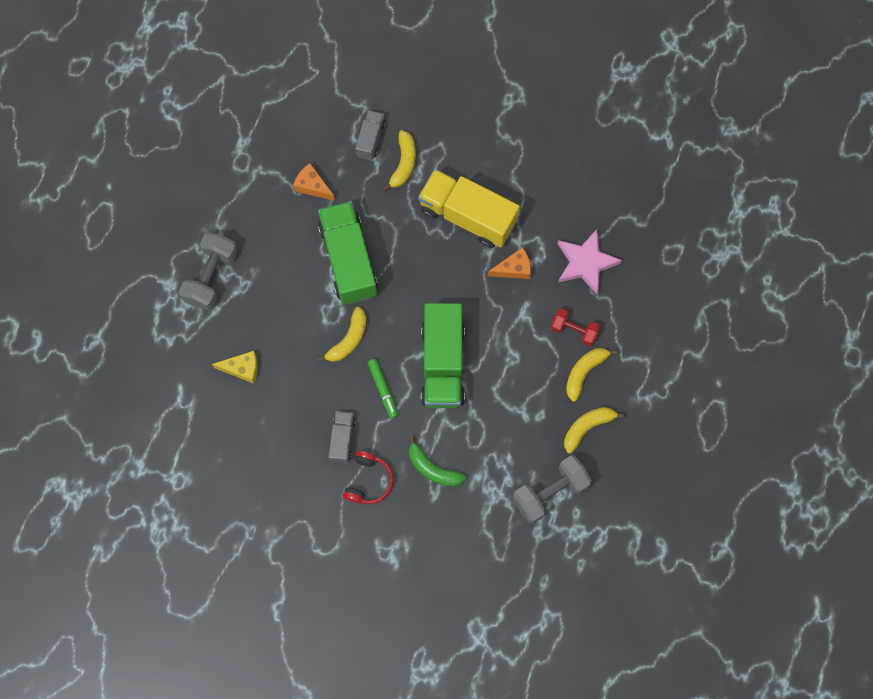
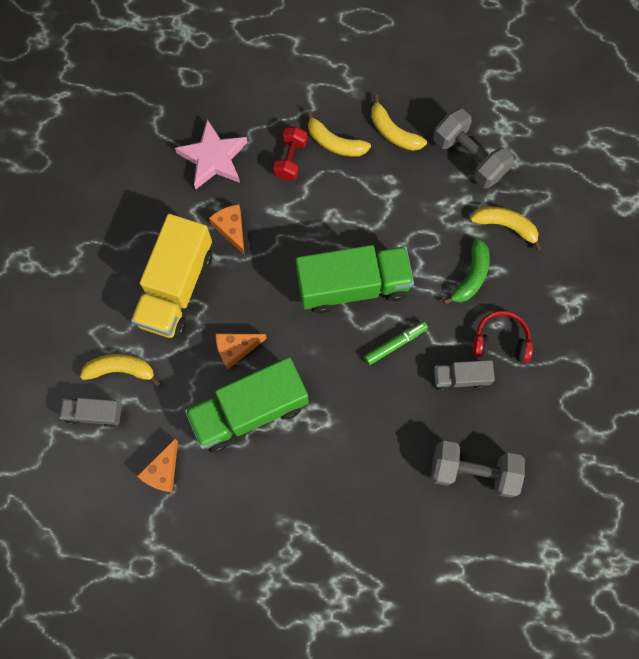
camera: 100 degrees left, 0 degrees up
(211, 277) = (297, 572): grey dumbbell -> grey dumbbell (473, 471)
(242, 368) = (403, 509): yellow cheese -> none
(348, 339) = (345, 393): yellow banana -> yellow banana (506, 226)
(404, 257) = (236, 349): none -> orange cheese

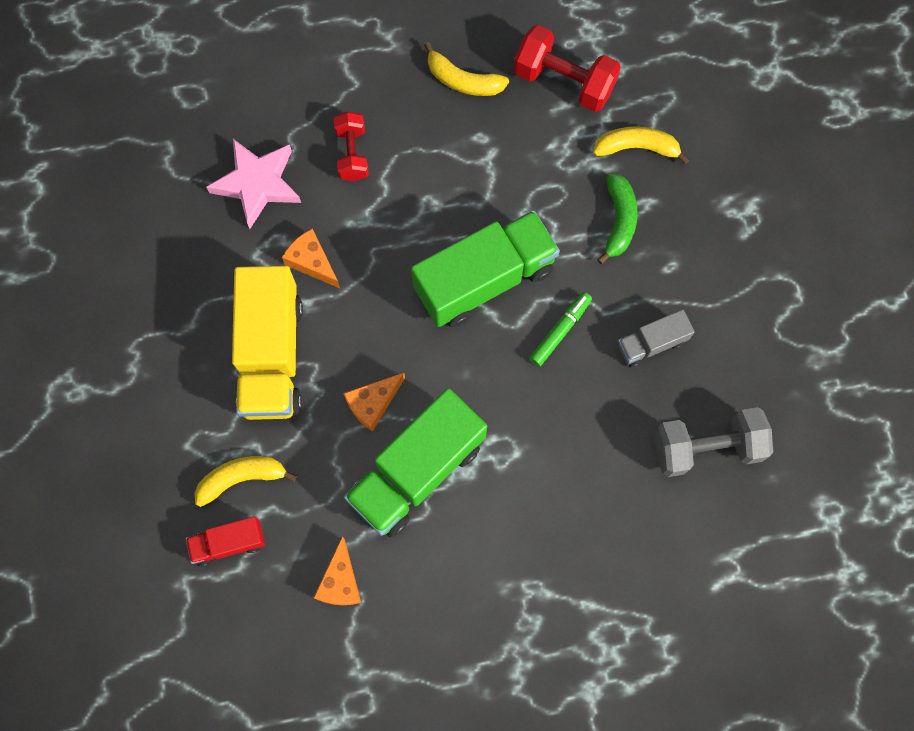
camera: 20 degrees left, 0 degrees up
(94, 413) = (229, 543): grey truck -> red truck
(335, 142) = (398, 116): yellow banana -> none
(469, 157) = (564, 81): grey dumbbell -> red dumbbell
(500, 341) = (681, 284): red headphones -> none

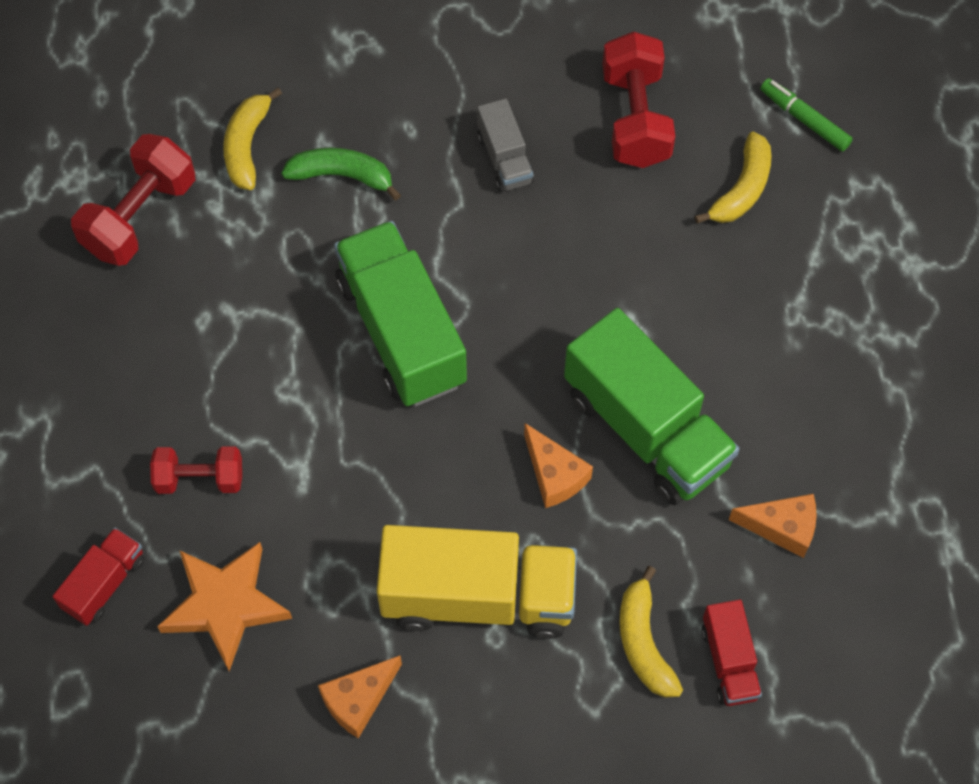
camera: 85 degrees left, 10 degrees down
(257, 184) = (225, 605): pink star -> orange star
(269, 104) = (105, 583): none -> red truck
(312, 262) = (351, 539): orange cheese -> orange cheese (358, 700)
(463, 80) = (116, 334): yellow banana -> yellow banana (742, 189)
(560, 331) = (479, 253): green marker -> green marker (804, 119)
(706, 447) = (635, 118): grey dumbbell -> red dumbbell

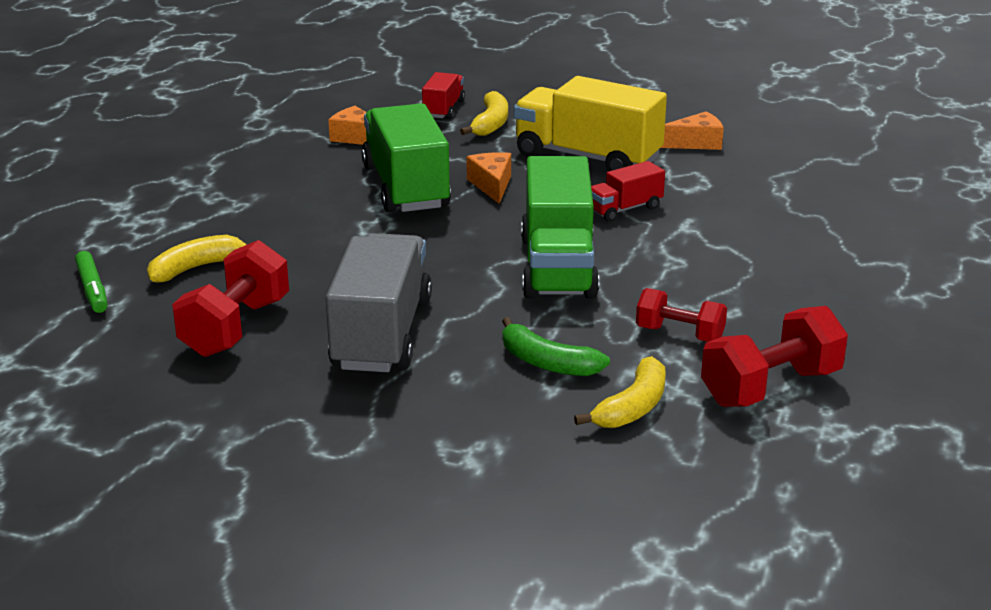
camera: 155 degrees left, 35 degrees down
(105, 583) = (867, 215): red truck -> red truck (624, 209)
(200, 479) = (771, 240): red dumbbell -> red dumbbell (679, 334)
(225, 605) = (774, 189): orange star -> none
(504, 159) = (382, 334): grey truck -> grey truck, size x2.01

